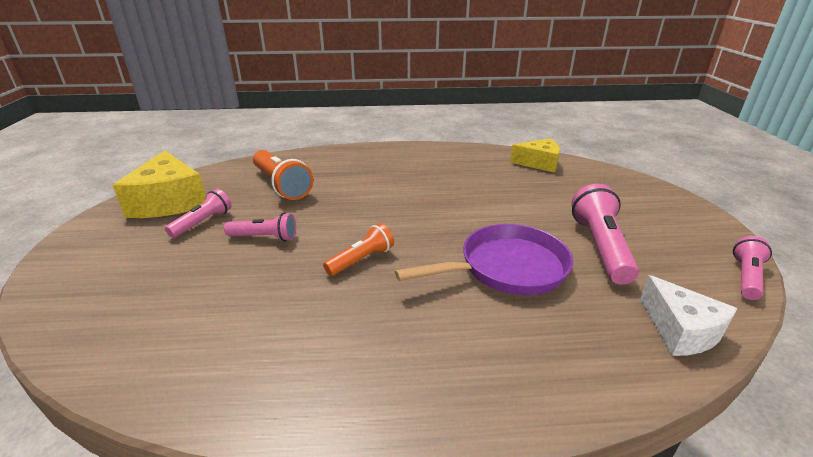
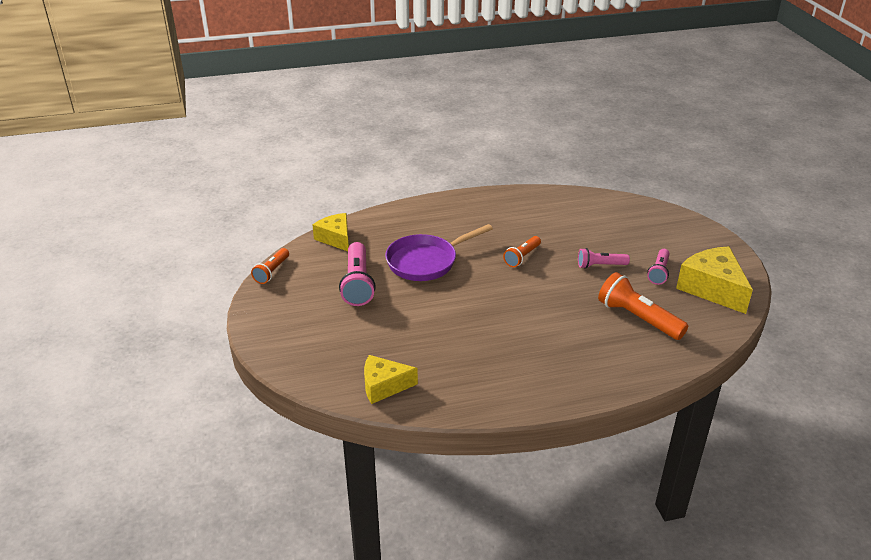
camera: 170 degrees right, 5 degrees up
(680, 330) = (335, 238): white cheese -> yellow cheese
(746, 277) = (272, 271): pink flashlight -> orange flashlight

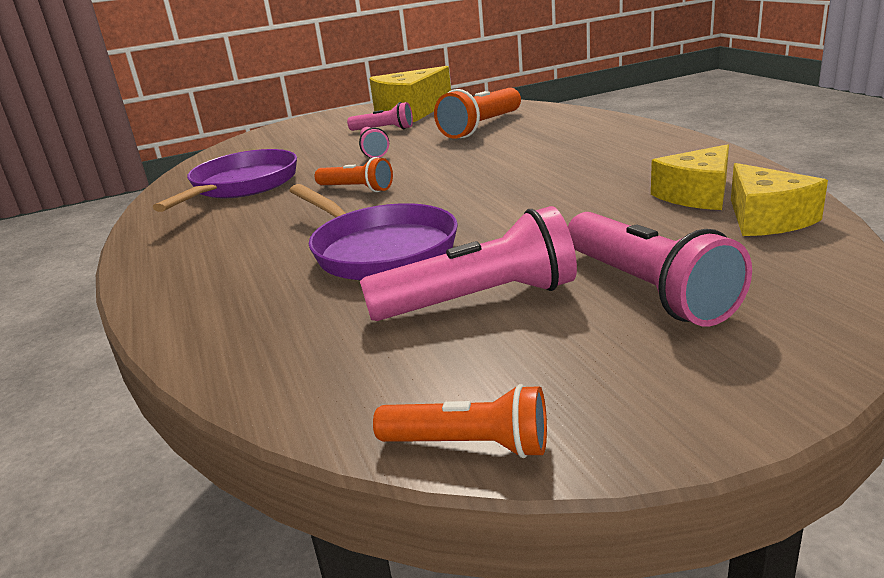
camera: 95 degrees left, 10 degrees down
(335, 238) = (283, 371): yellow cheese -> yellow cheese (697, 195)
(337, 327) = (647, 289): none -> pink flashlight
(554, 217) = (242, 186): none -> purple pan

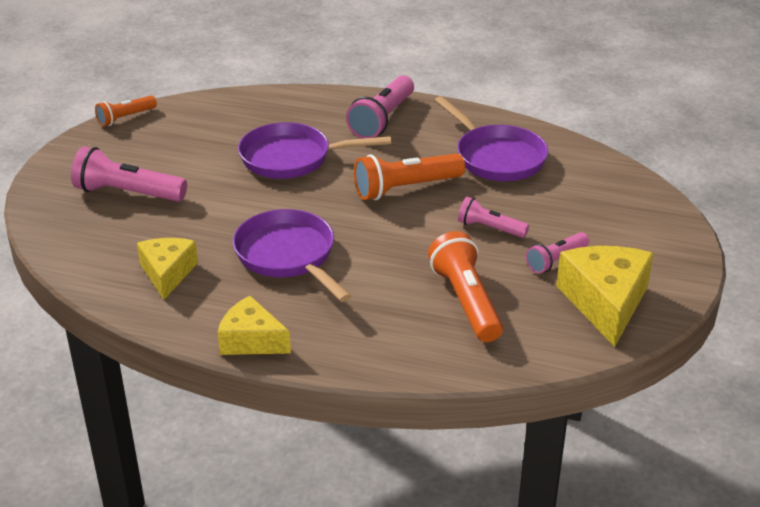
camera: 125 degrees right, 10 degrees up
(356, 189) = (406, 188): orange flashlight -> orange flashlight, size x1.66
(478, 300) = (195, 157): pink flashlight -> pink flashlight (382, 119)
(553, 176) = (288, 256): none -> purple pan
(766, 219) = (108, 266): yellow cheese -> yellow cheese (251, 340)

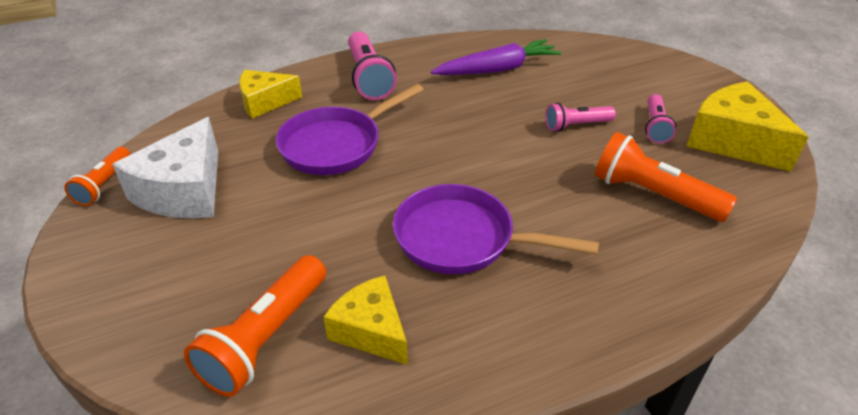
camera: 40 degrees left, 5 degrees up
(128, 193) = (209, 264): pink flashlight -> none
(164, 143) = (184, 190): none -> white cheese
(251, 340) = (553, 350): yellow cheese -> yellow cheese (265, 102)
(406, 188) = (469, 125): orange flashlight -> orange flashlight (266, 337)
(496, 157) = (497, 69): purple pan -> purple carrot

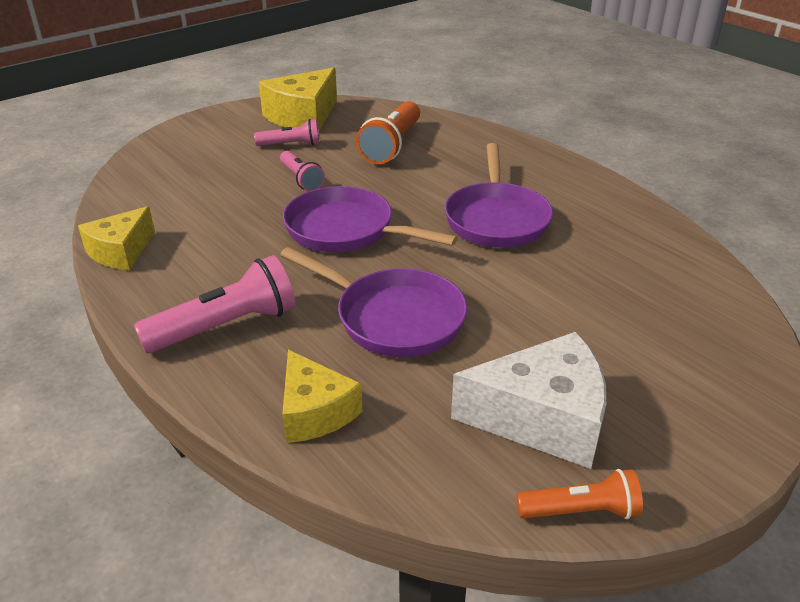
camera: 105 degrees left, 5 degrees down
(266, 337) = (675, 291): orange flashlight -> none
(371, 331) = (624, 244): yellow cheese -> yellow cheese (121, 251)
(473, 139) = (346, 230): none -> purple pan
(497, 69) = (191, 231): purple carrot -> none

